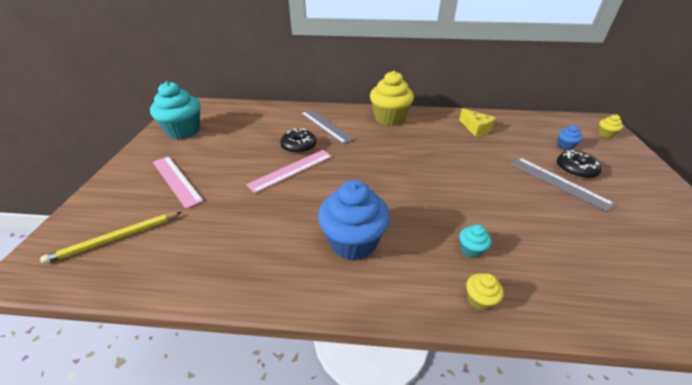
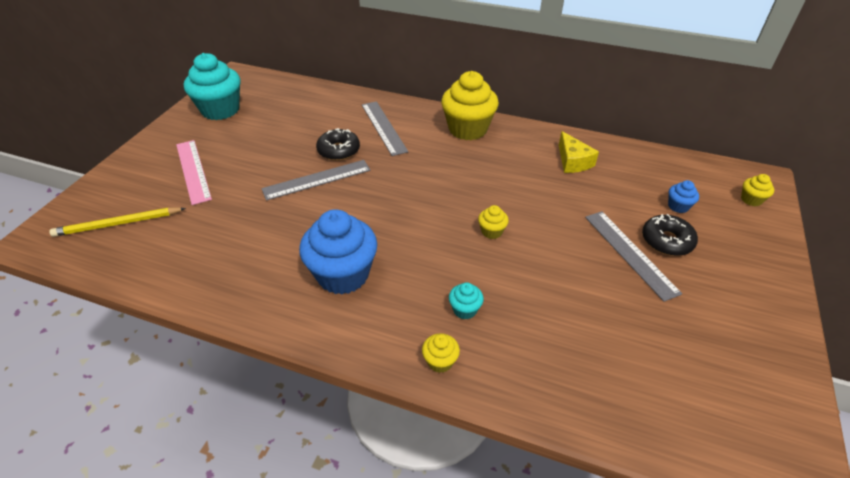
camera: 15 degrees right, 5 degrees up
(291, 170) = (317, 180): pink ruler -> grey ruler
(452, 185) = (491, 231): none -> yellow cupcake

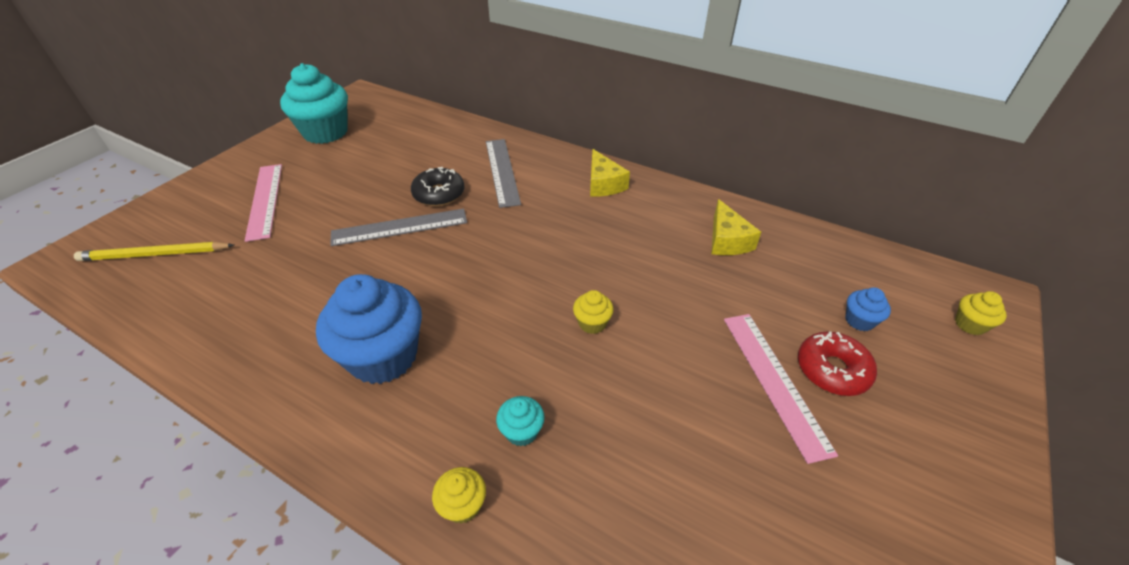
camera: 10 degrees right, 0 degrees up
(468, 129) = (603, 184): yellow cupcake -> yellow cheese
(630, 253) = (774, 381): grey ruler -> pink ruler
(666, 241) = (832, 370): black donut -> red donut

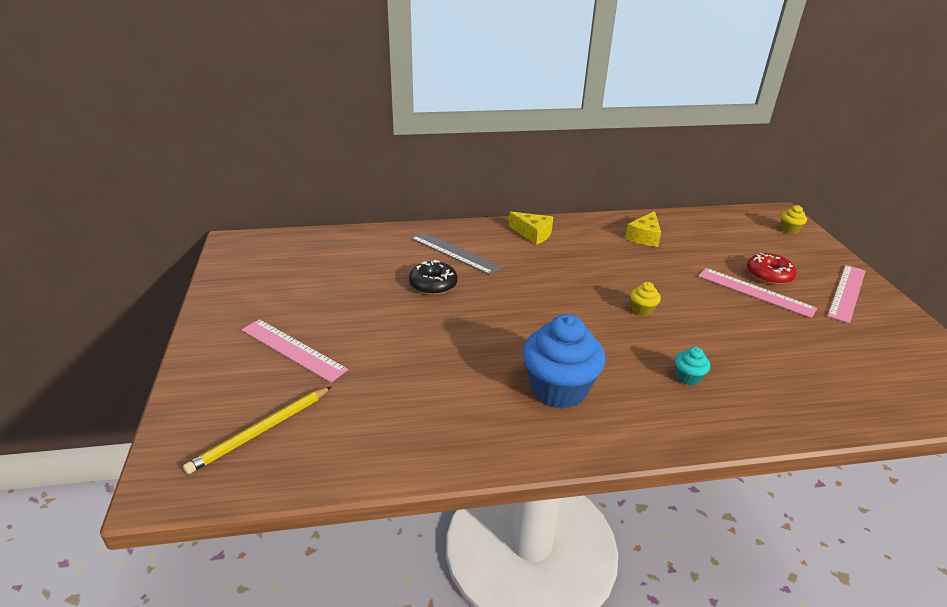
camera: 40 degrees left, 10 degrees down
(325, 132) = (256, 281): turquoise cupcake -> none
(400, 227) = (440, 316): grey ruler -> none
(463, 505) = (713, 424): yellow cupcake -> none
(727, 240) = (644, 237): yellow cheese -> yellow cheese turned 75 degrees clockwise
(859, 320) = (750, 248): blue cupcake -> none
(931, 464) = (847, 292): none -> pink ruler

